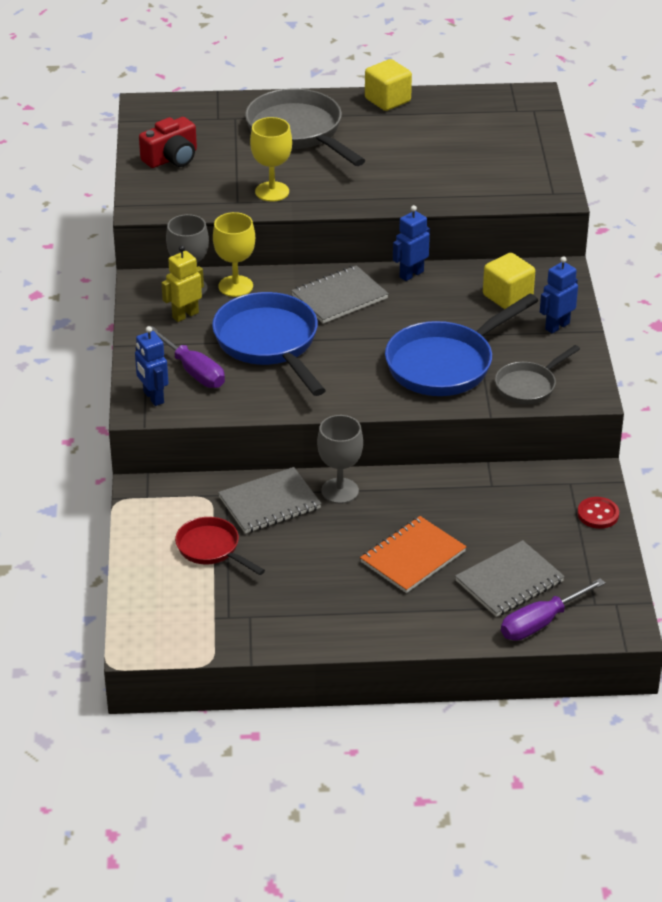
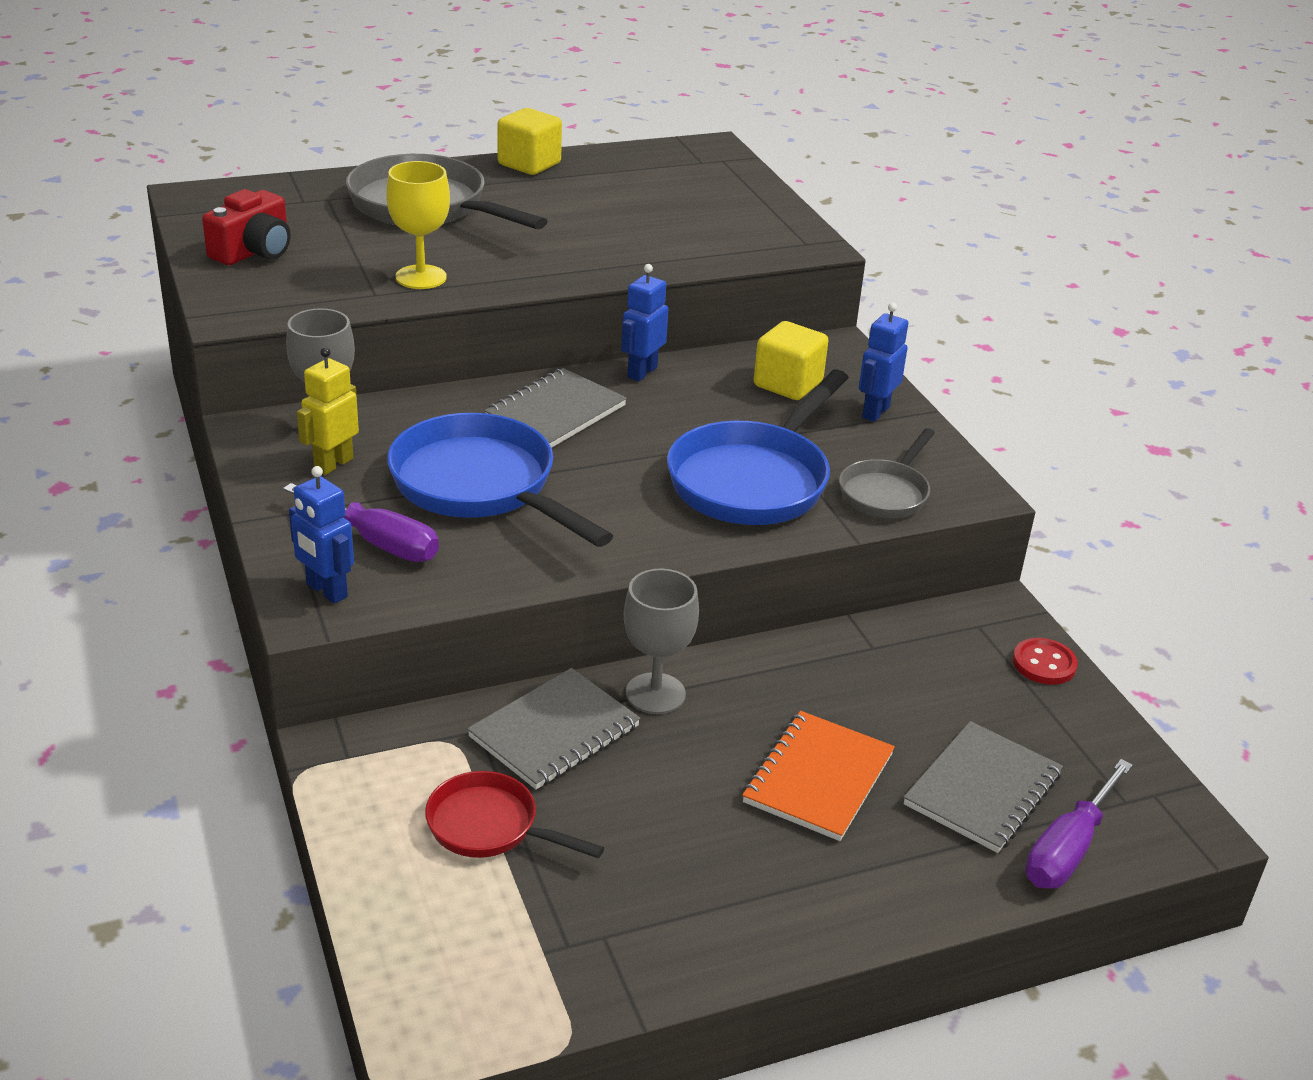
camera: 20 degrees left, 5 degrees down
(235, 286) = (396, 416): yellow goblet -> none

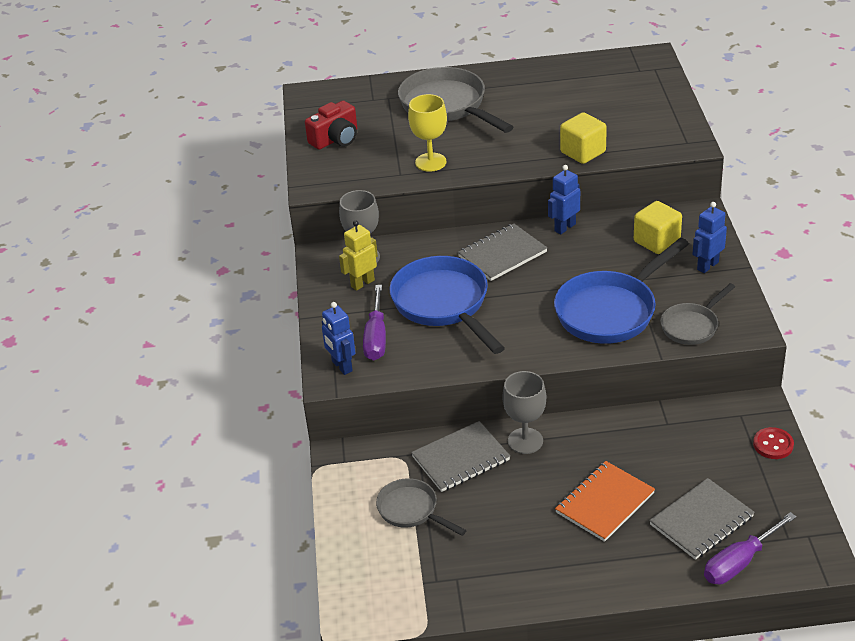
camera: 20 degrees right, 5 degrees up
(377, 542) = (376, 337): purple screwdriver -> purple screwdriver turned 45 degrees clockwise
(490, 827) = (411, 510): red pan -> grey pan
(529, 164) = (522, 71): yellow cube -> yellow cube (583, 152)

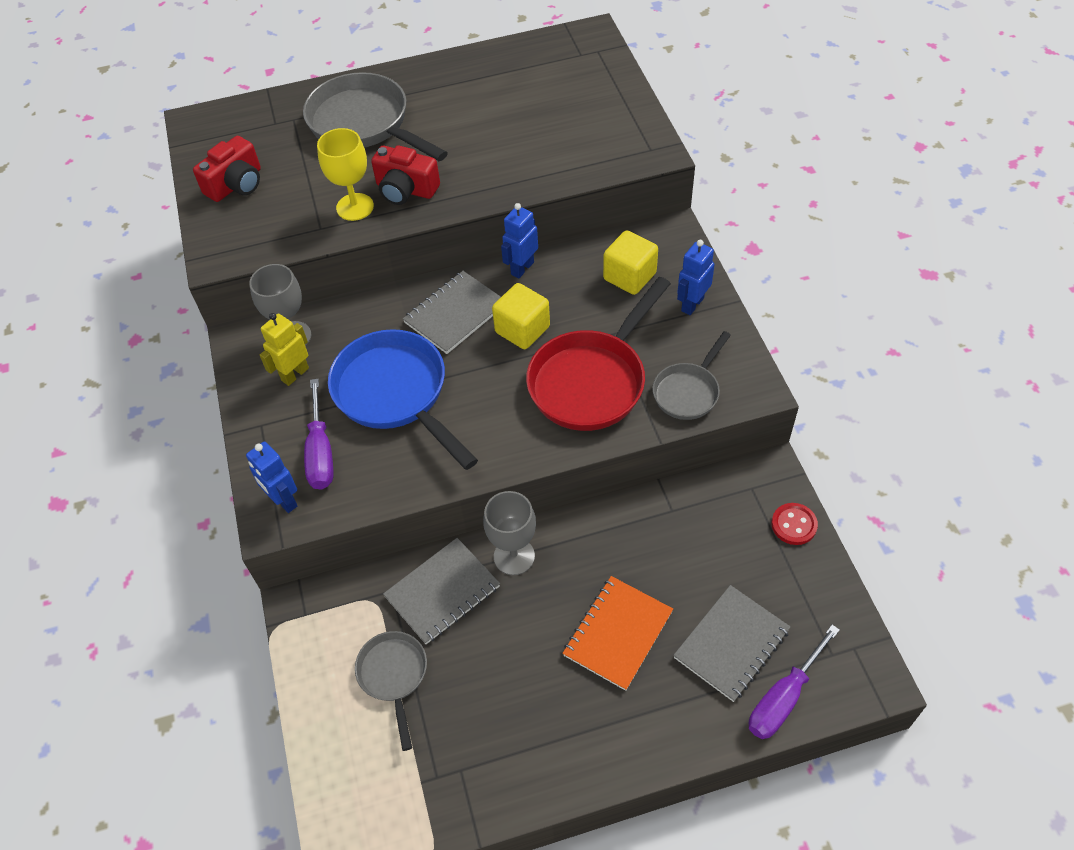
camera: 10 degrees left, 15 degrees up
(411, 510) = (394, 676): grey pan -> grey pan turned 45 degrees clockwise
(474, 154) = (405, 189): none -> red camera
(583, 152) = (532, 175): yellow cube -> yellow cube (522, 330)
(610, 311) = (592, 380): blue pan -> red pan

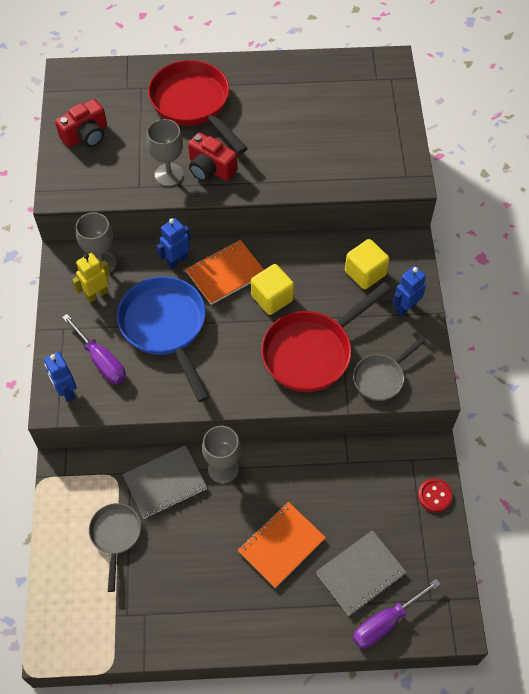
camera: 10 degrees right, 5 degrees up
(320, 452) = (101, 360): purple screwdriver -> purple screwdriver turned 45 degrees counterclockwise
(355, 207) = (169, 175): yellow goblet -> grey goblet
(365, 124) = (194, 104): grey pan -> red pan
(455, 314) = (225, 273): grey notebook -> orange notebook
(522, 268) = (285, 247): blue robot -> blue robot (177, 260)

